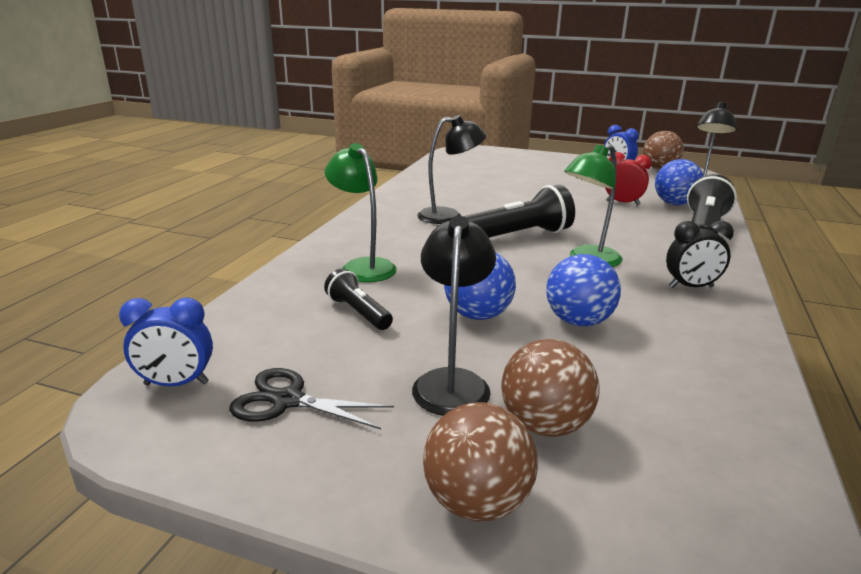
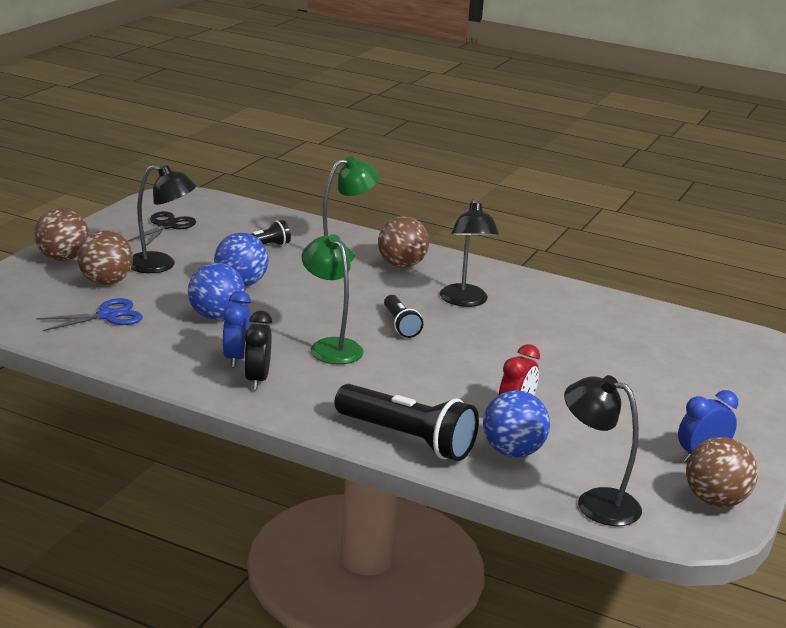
camera: 95 degrees right, 0 degrees up
(176, 384) = (196, 203): blue clock -> blue clock (236, 358)
(380, 239) = (401, 265): none -> brown ball
(516, 236) = (400, 325): black flashlight -> black flashlight, size x0.56
(652, 401) = (107, 316): none -> blue scissors

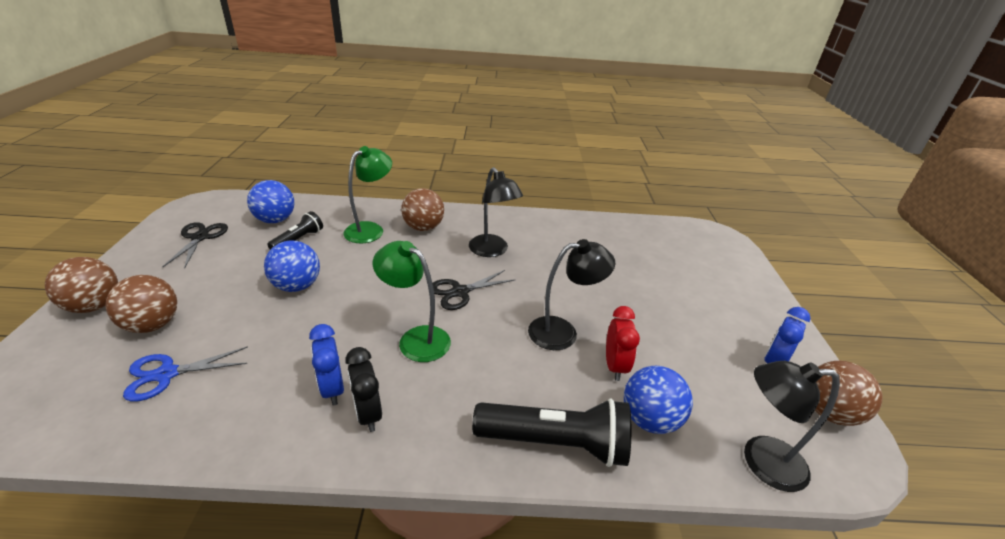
camera: 25 degrees left, 10 degrees up
(107, 316) = (166, 374): blue scissors -> blue scissors turned 150 degrees counterclockwise
(161, 265) = (208, 285): black lamp -> black lamp (562, 332)
(216, 316) = (288, 335): blue ball -> blue ball (275, 220)
(400, 325) = (460, 292): black flashlight -> black scissors

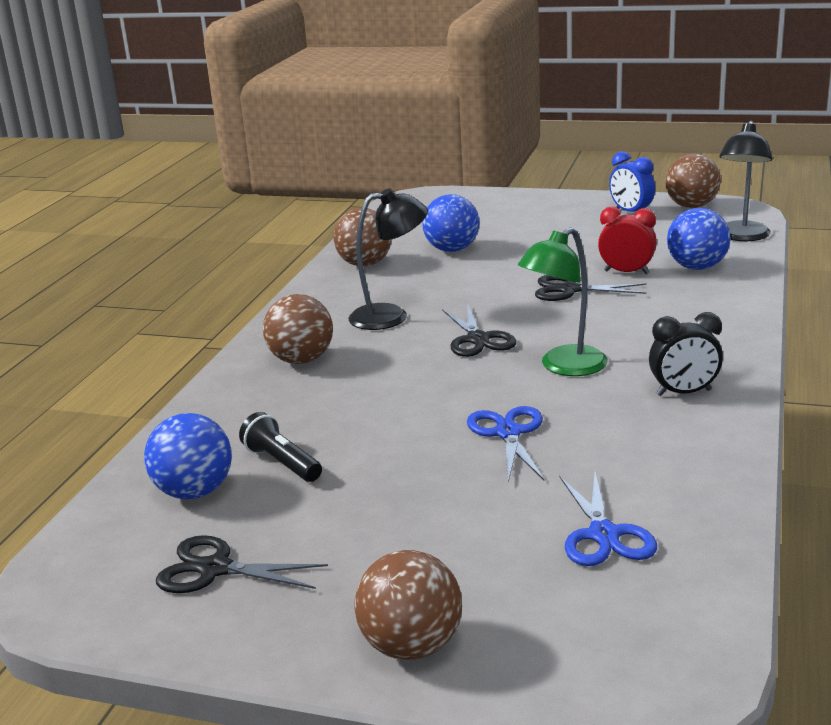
camera: 70 degrees left, 10 degrees down
(153, 325) = (486, 569): brown ball -> brown ball (365, 264)
(297, 286) = (422, 453): blue ball -> blue ball (452, 250)
(316, 319) = (508, 433): none -> blue scissors
(332, 388) = (644, 414): blue clock -> none
(370, 229) = (282, 401): green lamp -> none
(555, 443) = (724, 306): black flashlight -> none
(562, 332) = (569, 290): black lamp -> black scissors

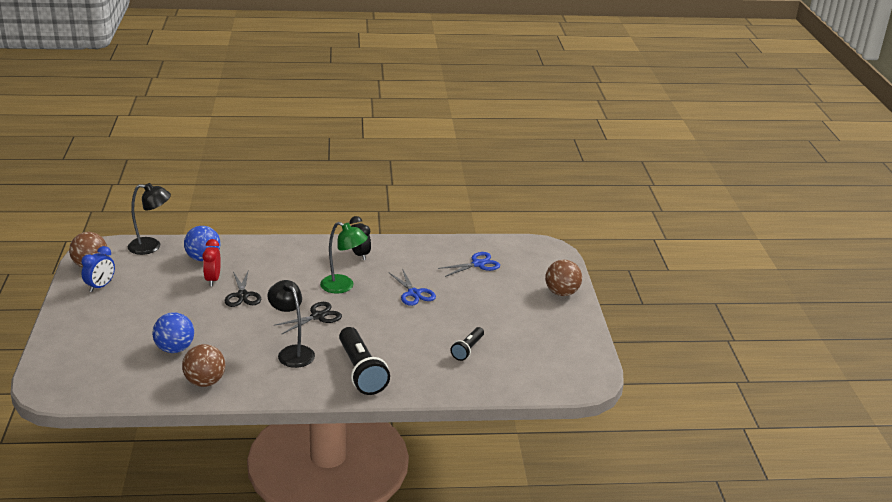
camera: 115 degrees left, 5 degrees up
(194, 492) = (503, 368): blue ball -> none
(215, 569) = (550, 345): black scissors -> none
(301, 360) = (361, 371): brown ball -> black flashlight
(508, 433) = (414, 293): blue scissors -> blue scissors turned 90 degrees counterclockwise

